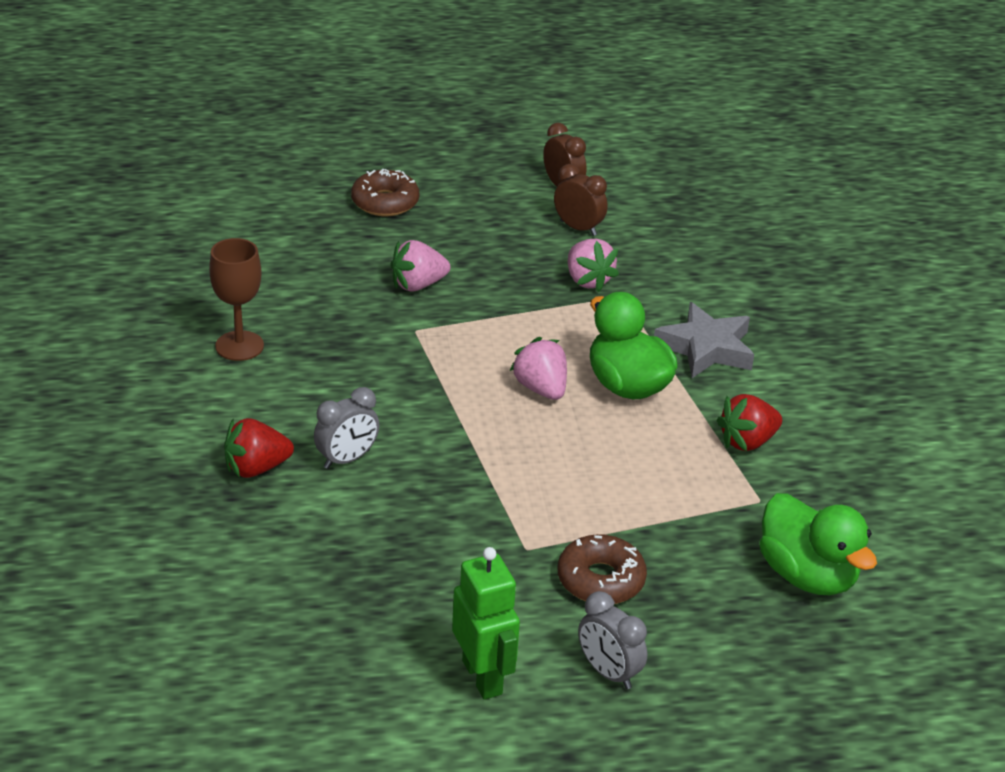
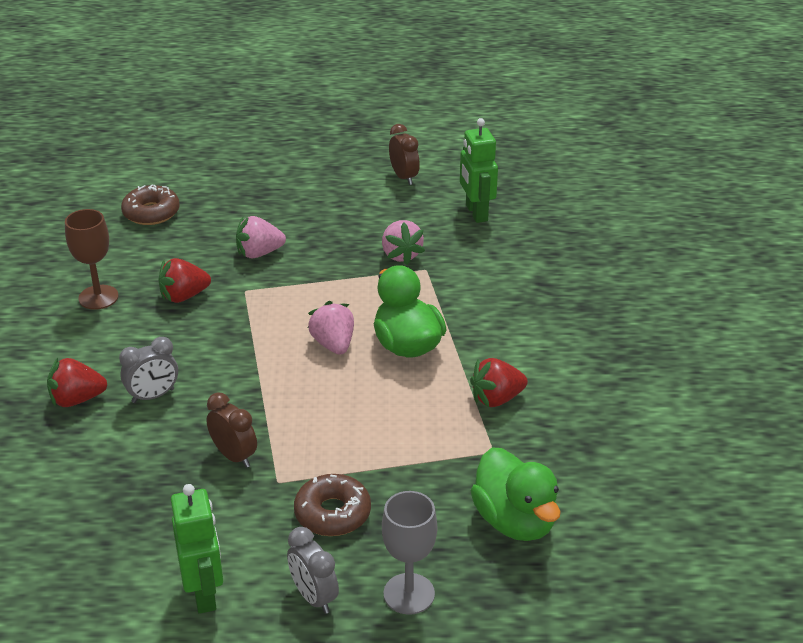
camera: 10 degrees right, 0 degrees up
(344, 340) = (184, 296): none -> red strawberry
(385, 202) = (254, 185): brown donut -> brown donut (151, 213)
(578, 228) = (406, 211): brown clock -> brown clock (234, 456)
(660, 227) = (476, 213): none -> green robot
(706, 348) = (484, 316): grey star -> none
(713, 661) = (409, 594): none -> grey goblet

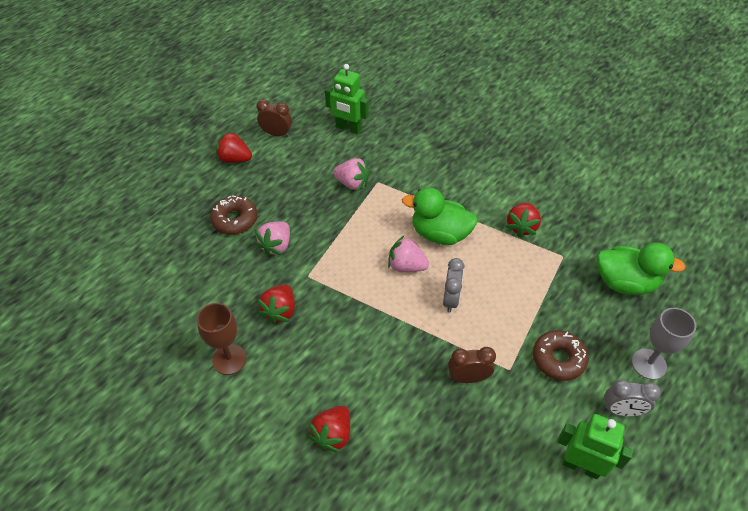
camera: 50 degrees left, 15 degrees up
(151, 213) = (164, 274): brown donut -> brown donut (235, 220)
(153, 396) = (370, 388): grey clock -> grey clock (450, 299)
(336, 173) = (234, 159): none -> red strawberry

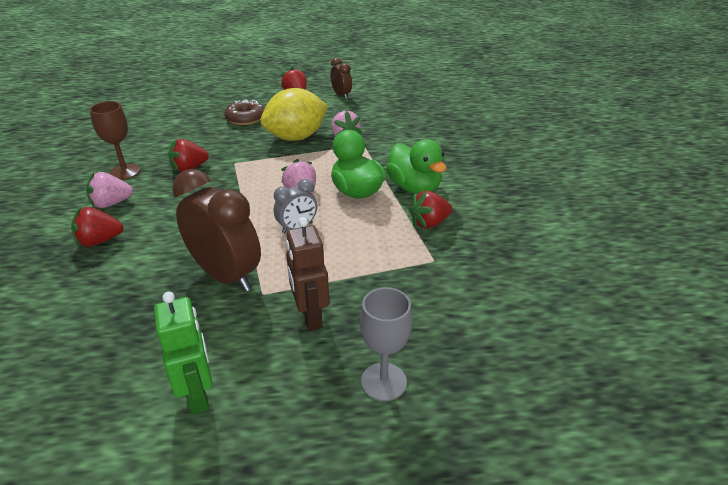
camera: 45 degrees right, 15 degrees down
(276, 246) = (244, 140): pink strawberry -> pink strawberry (111, 203)
(314, 211) = (296, 137): none -> yellow lemon
(348, 128) = (392, 112): green robot -> none
(468, 378) = (226, 276): brown clock -> brown clock, size x1.91
(558, 359) = (310, 316): brown donut -> brown robot
(621, 410) = (298, 391): grey clock -> none
(625, 282) = (463, 313): green duck -> green duck (414, 188)

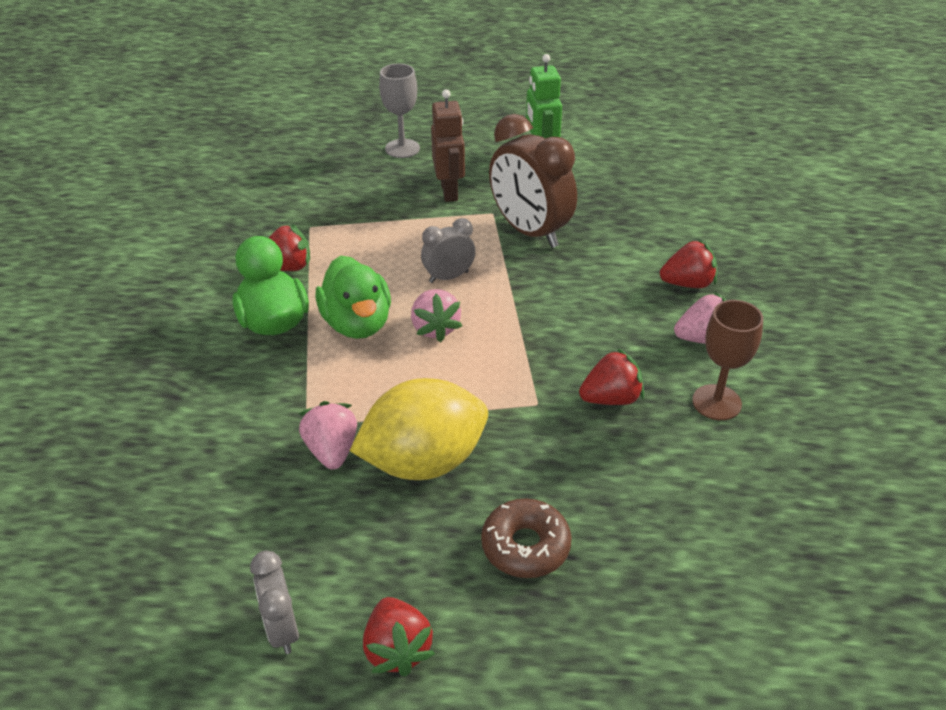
camera: 170 degrees left, 5 degrees up
(341, 95) = (282, 628): brown clock -> grey clock

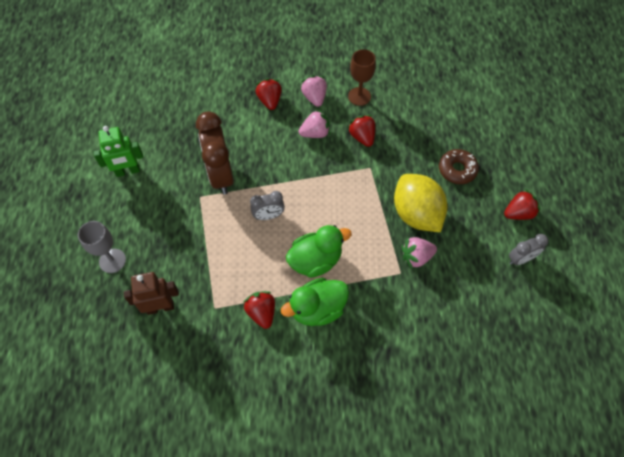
camera: 95 degrees left, 20 degrees up
(435, 328) = (316, 219): pink strawberry -> pink strawberry (315, 133)
(449, 191) = (173, 223): brown robot -> brown robot (160, 307)
(449, 277) = (268, 216): grey clock -> grey clock turned 75 degrees counterclockwise
(530, 231) = (221, 175): brown clock -> brown clock turned 120 degrees clockwise

